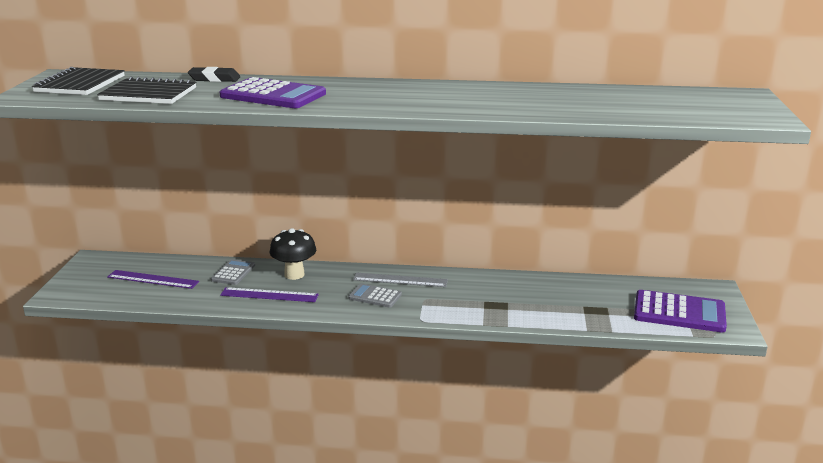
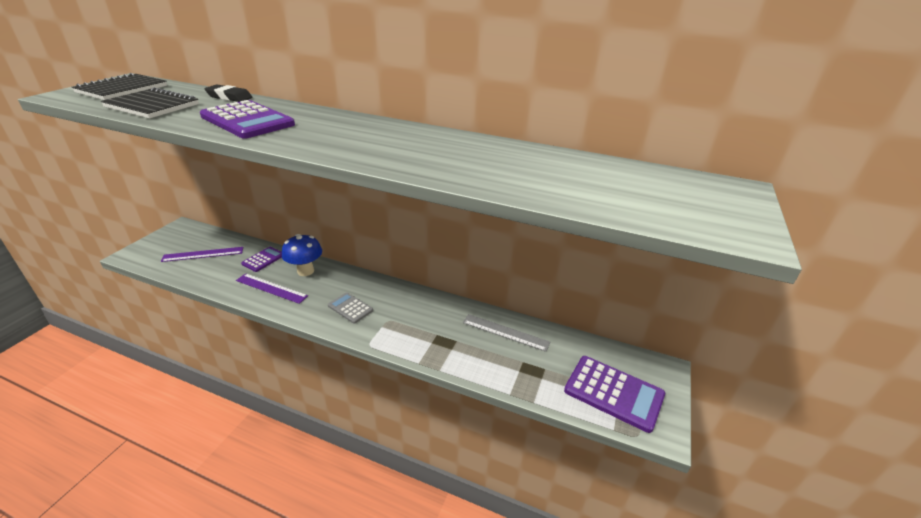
camera: 15 degrees right, 10 degrees up
(153, 279) = (203, 254): purple ruler -> purple ruler turned 45 degrees counterclockwise
(233, 273) = (263, 259): grey calculator -> purple calculator
(294, 275) = (305, 271): black mushroom -> blue mushroom
(400, 280) = (382, 294): grey ruler -> grey ruler (505, 332)

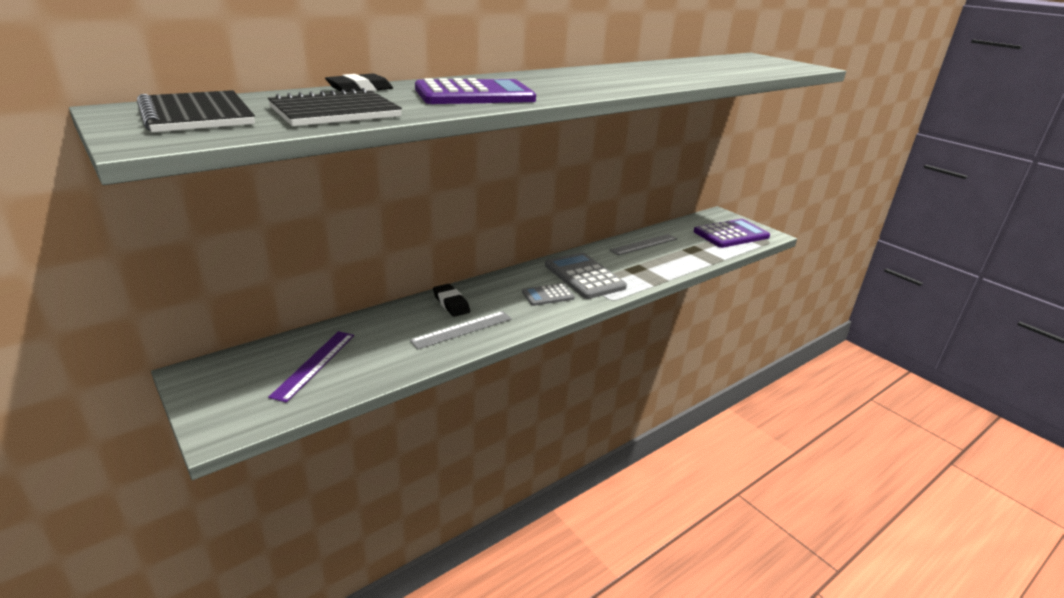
camera: 60 degrees left, 5 degrees down
(263, 259) = (390, 324): purple calculator -> none
(271, 288) = (462, 329): purple ruler -> grey ruler
(305, 271) = (451, 303): blue mushroom -> black eraser
(400, 316) = (584, 276): none -> grey calculator

